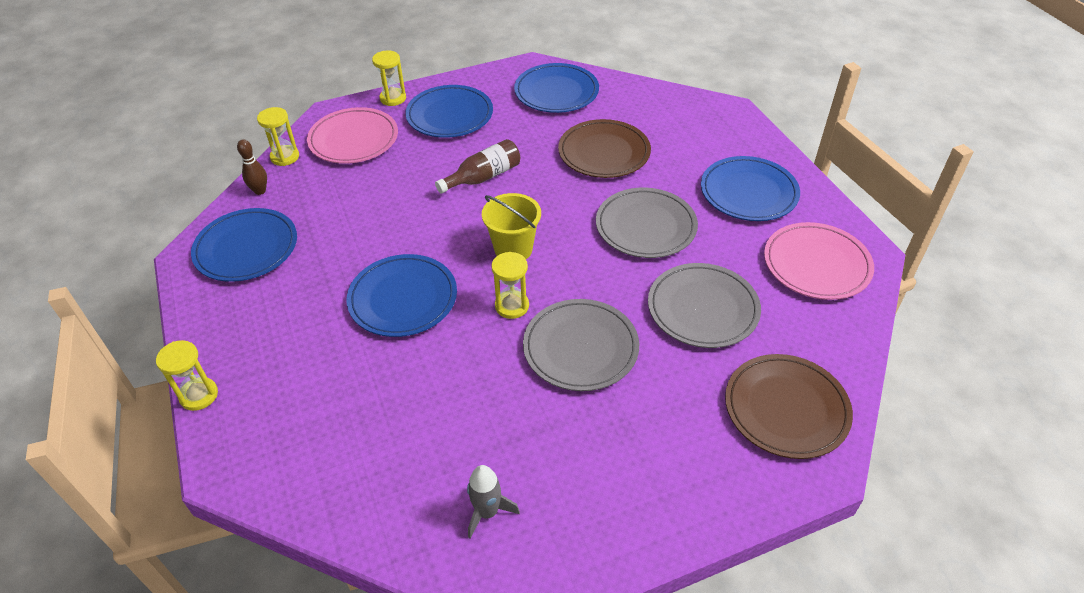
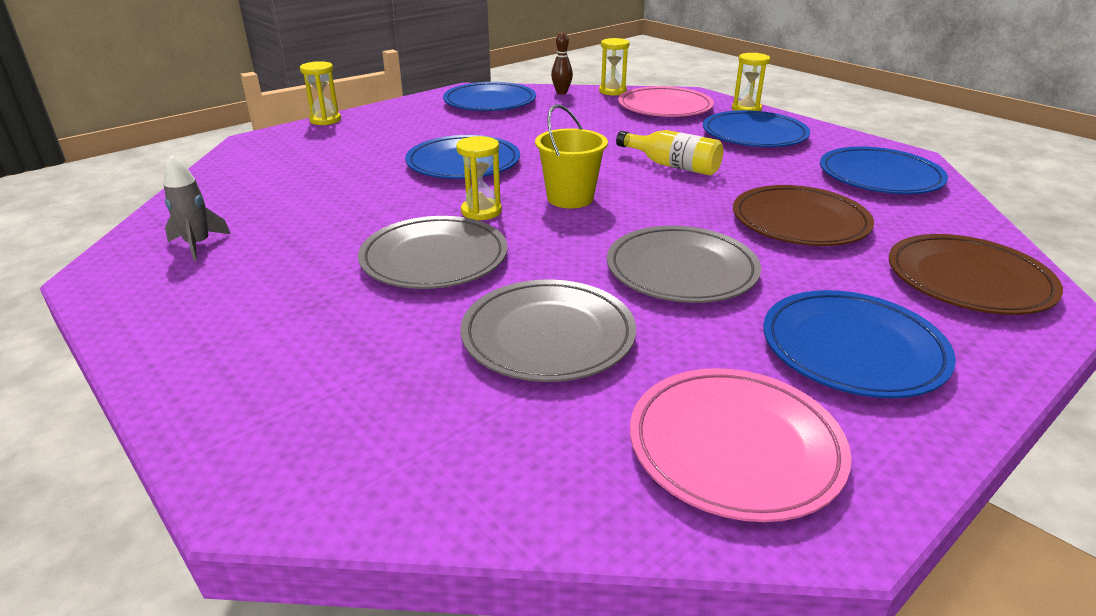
camera: 70 degrees right, 15 degrees down
(483, 177) = (672, 165): brown bottle -> yellow bottle
(786, 409) = (370, 439): brown plate -> brown plate (968, 280)

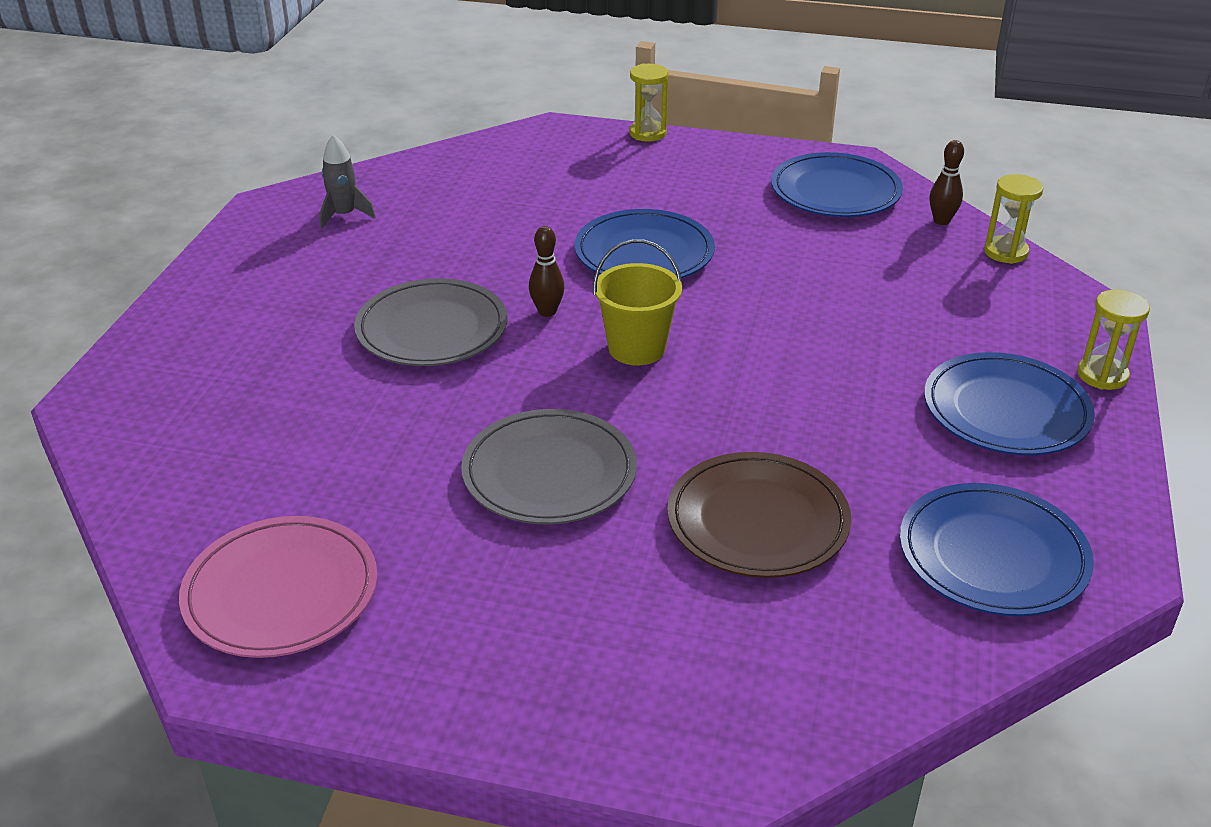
camera: 55 degrees right, 5 degrees up
(481, 211) = (547, 312): yellow hourglass -> brown bowling pin
(548, 336) = (361, 440): grey plate -> none
(665, 107) = (1006, 310): pink plate -> none
(672, 165) = (810, 382): yellow bottle -> none
(852, 349) = (492, 626): blue plate -> none
(968, 280) = (736, 688): brown plate -> none

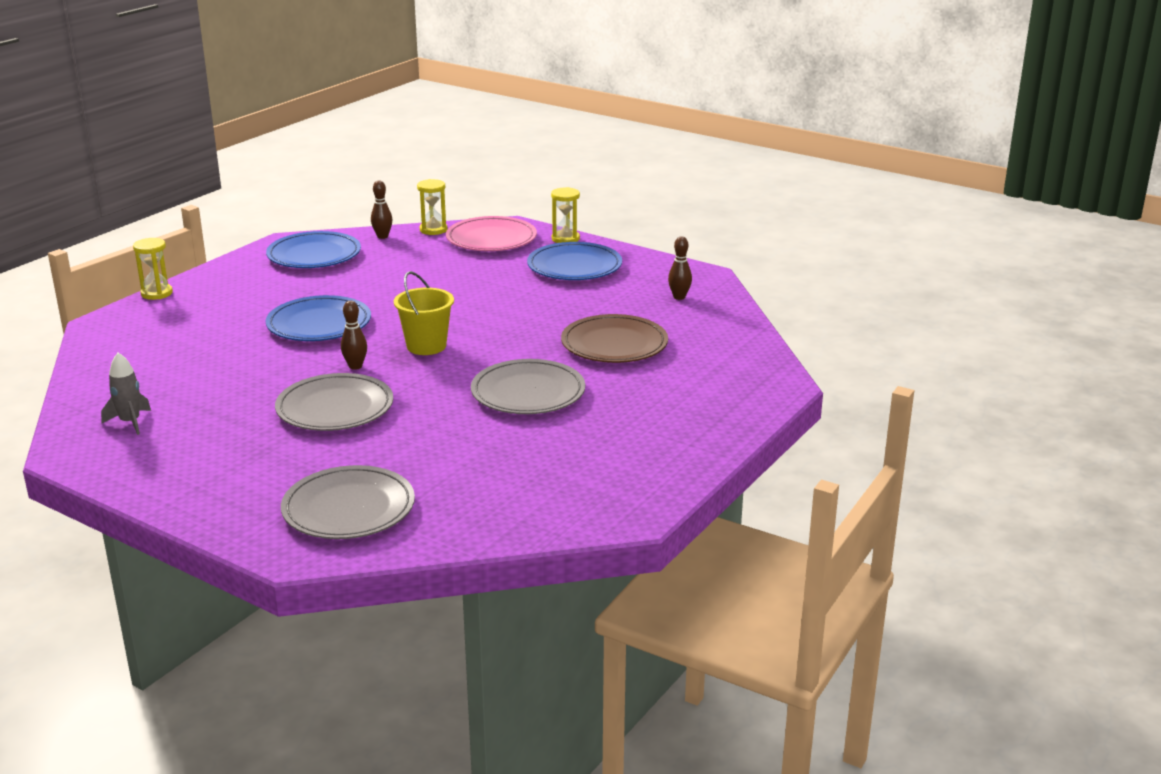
camera: 70 degrees left, 10 degrees down
(195, 410) = (348, 508): none -> grey plate
(281, 592) = (576, 491): pink plate -> pink plate (491, 239)
(992, 555) = (679, 297): blue plate -> brown bowling pin

